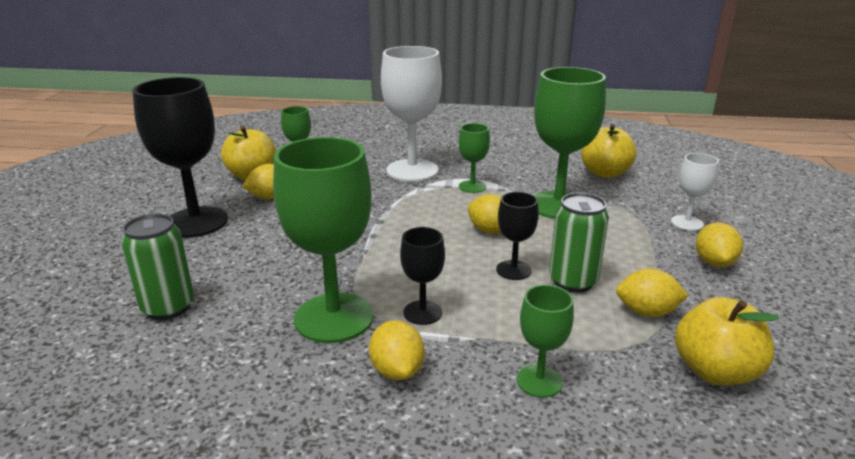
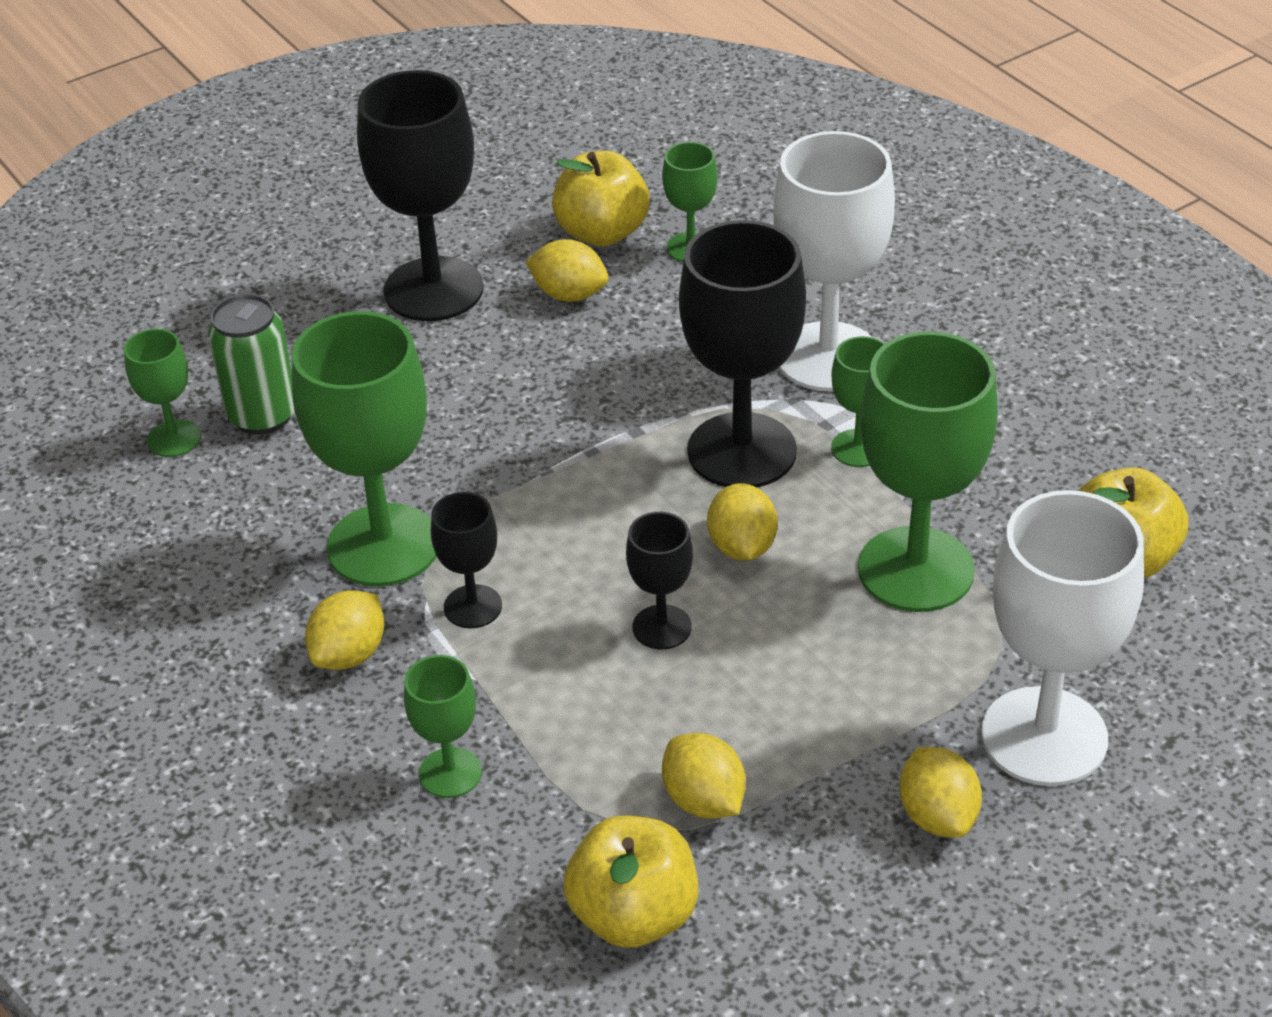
camera: 50 degrees right, 15 degrees up
(118, 347) = (174, 439): none -> green goblet
(433, 206) = (742, 451): none -> black goblet
(573, 281) = (700, 696): green can -> none
(687, 223) = (1044, 736): white goblet -> white goblet, size x2.00
(714, 262) = (937, 816): yellow lemon -> yellow lemon turned 75 degrees counterclockwise

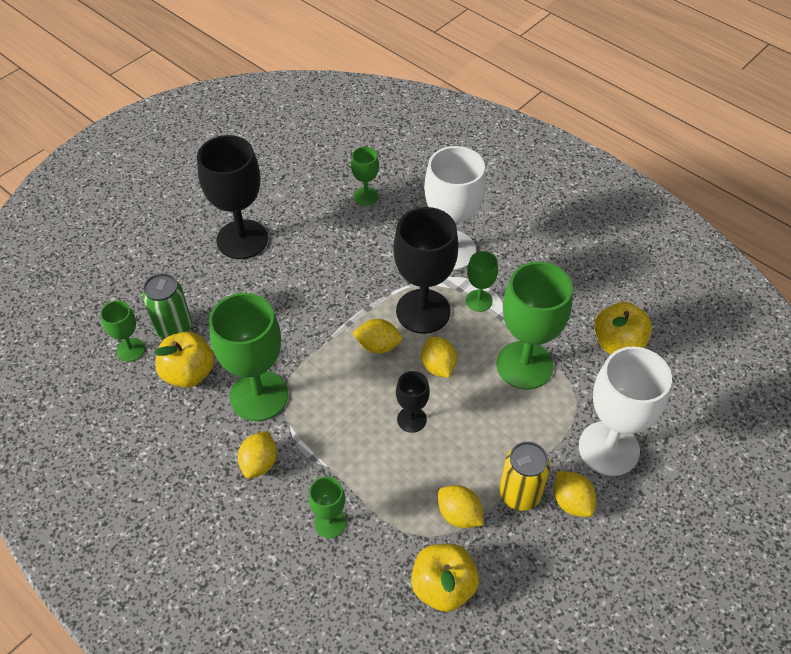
camera: 15 degrees left, 10 degrees up
(473, 607) = (314, 424): black goblet -> none
(569, 294) = (312, 232): yellow lemon -> yellow lemon (378, 346)
(602, 232) = (319, 193): yellow apple -> yellow apple (189, 373)
(836, 786) = (519, 494): none -> yellow can

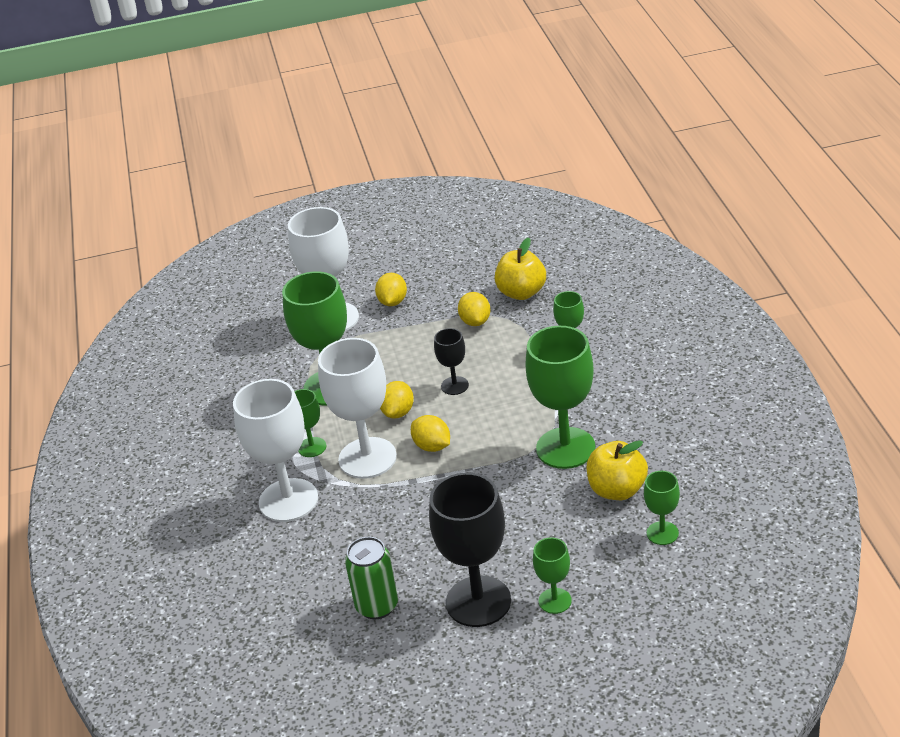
camera: 140 degrees left, 15 degrees down
(174, 328) = (608, 536): green can -> green can (377, 606)
(259, 463) = (598, 401): yellow lemon -> none
(366, 196) = (310, 593): green goblet -> green goblet (555, 601)
(423, 311) = (367, 458): black goblet -> white goblet
(519, 494) = (422, 317): yellow can -> none
(618, 343) = (244, 374): yellow apple -> none

